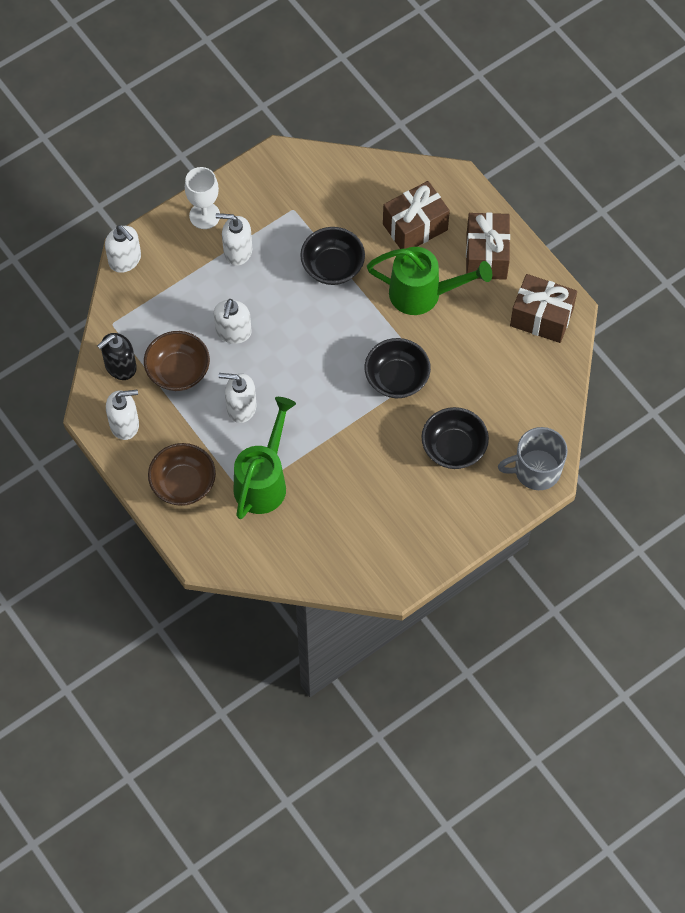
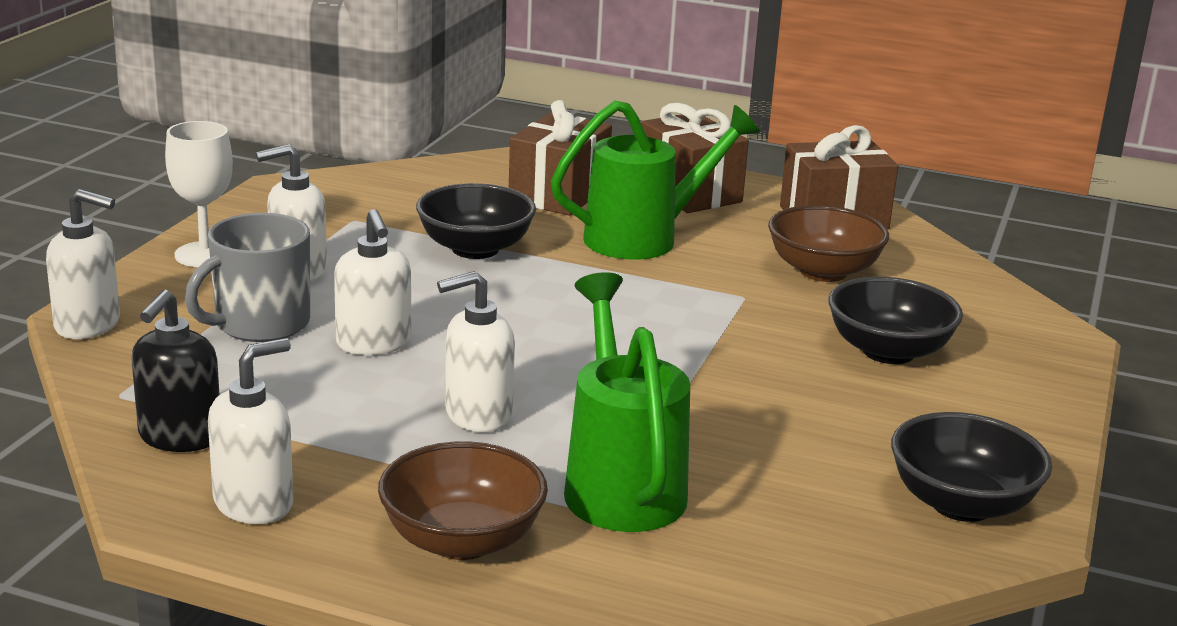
camera: 35 degrees left, 40 degrees down
(178, 371) = (309, 410): brown bowl -> brown bowl (823, 271)
(396, 378) = (707, 315): black bowl -> black bowl (961, 504)
(536, 470) = (1035, 336): grey mug -> grey mug (260, 324)

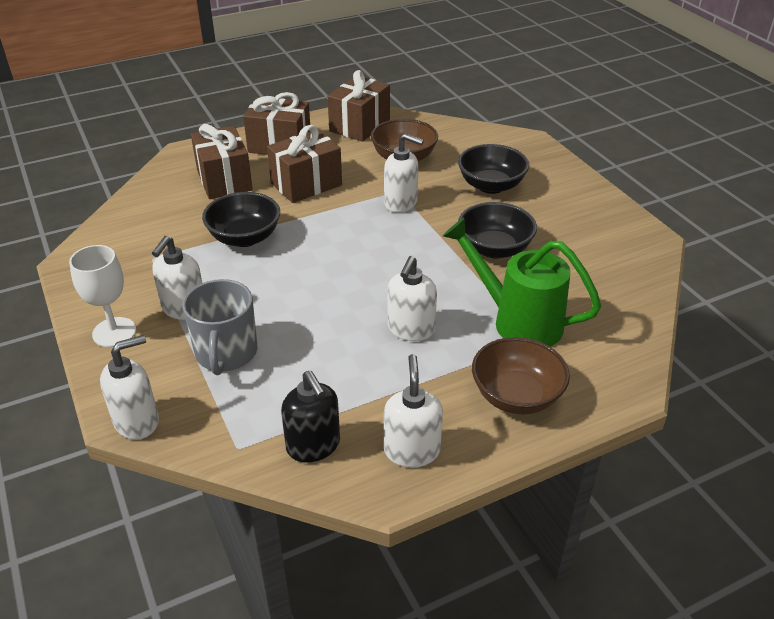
camera: 45 degrees left, 15 degrees up
(374, 343) = (299, 324): white soap dispenser -> white soap dispenser (401, 203)
(643, 238) = (306, 184): green watering can -> brown gift
(961, 504) = (623, 242): black bowl -> black bowl (494, 249)

